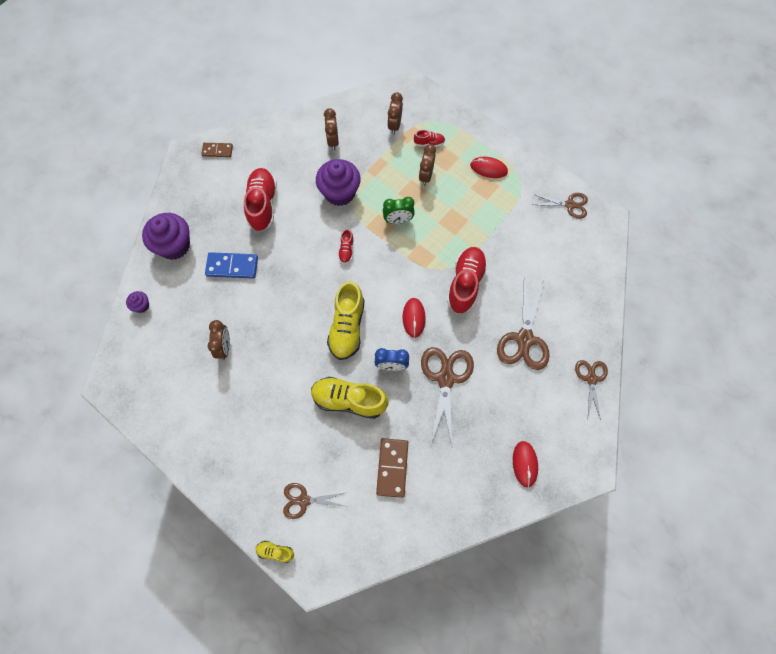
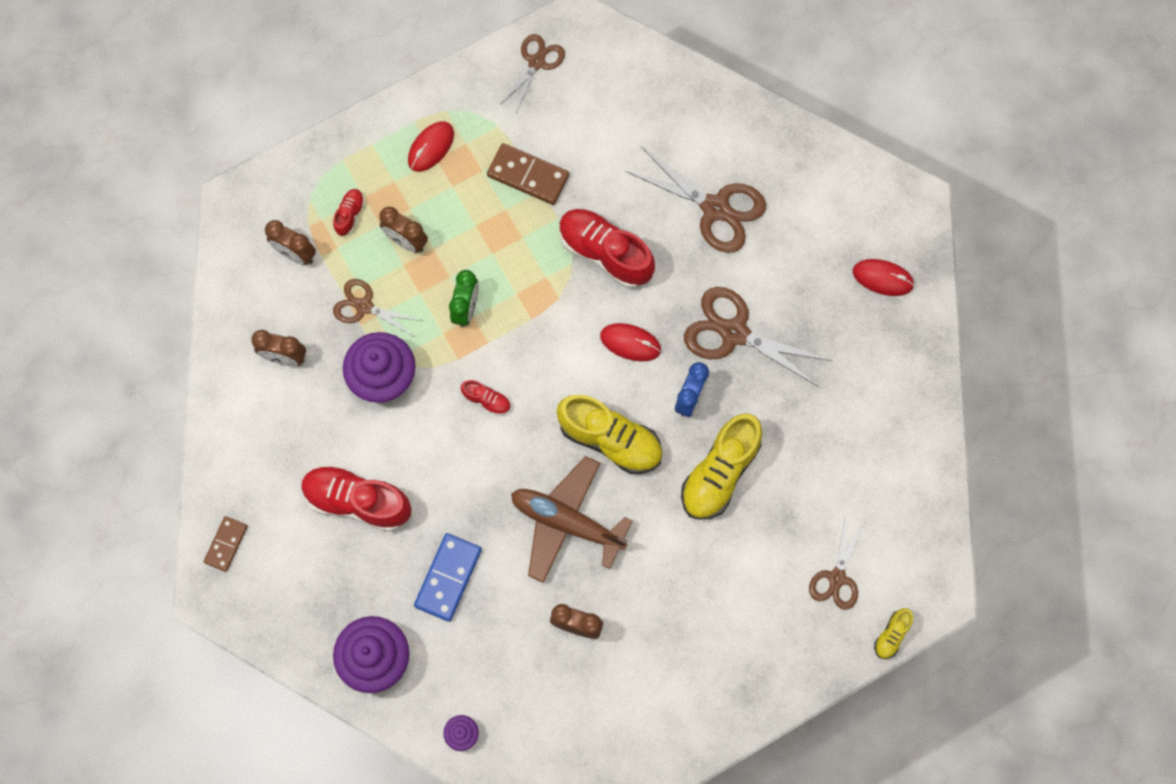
camera: 70 degrees left, 5 degrees up
(286, 320) = (567, 522): none -> brown plane
(392, 468) = (832, 447): brown domino -> brown domino (528, 175)
(591, 379) = (800, 148): brown scissors -> brown scissors (364, 306)

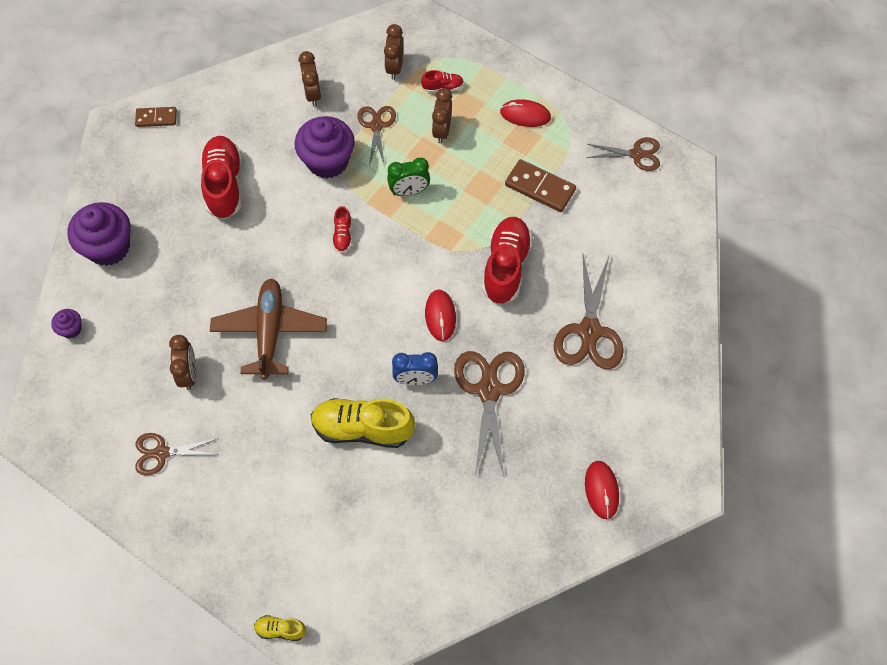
camera: 65 degrees right, 10 degrees down
(448, 577) = (190, 268): blue domino -> none
(528, 175) = (540, 187): brown domino -> brown domino turned 60 degrees counterclockwise
(610, 440) = (352, 335): yellow shoe -> none
(837, 578) = (312, 561): brown scissors -> brown scissors (161, 453)

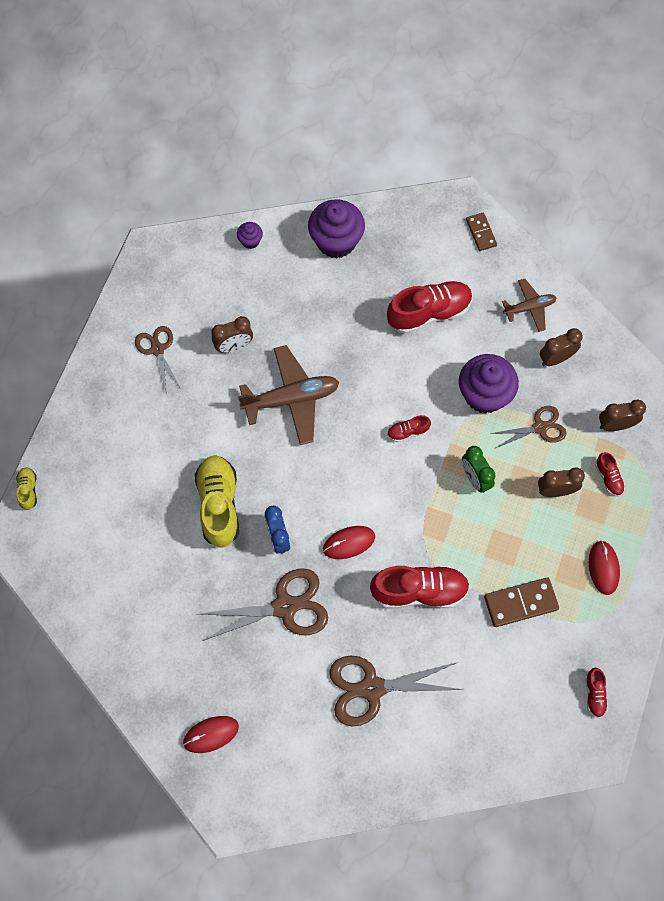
camera: 75 degrees right, 5 degrees up
(253, 100) = (529, 308): none -> brown plane
(540, 187) = (520, 603): brown domino -> brown domino turned 60 degrees clockwise
(636, 154) = (594, 694): brown scissors -> red shoe

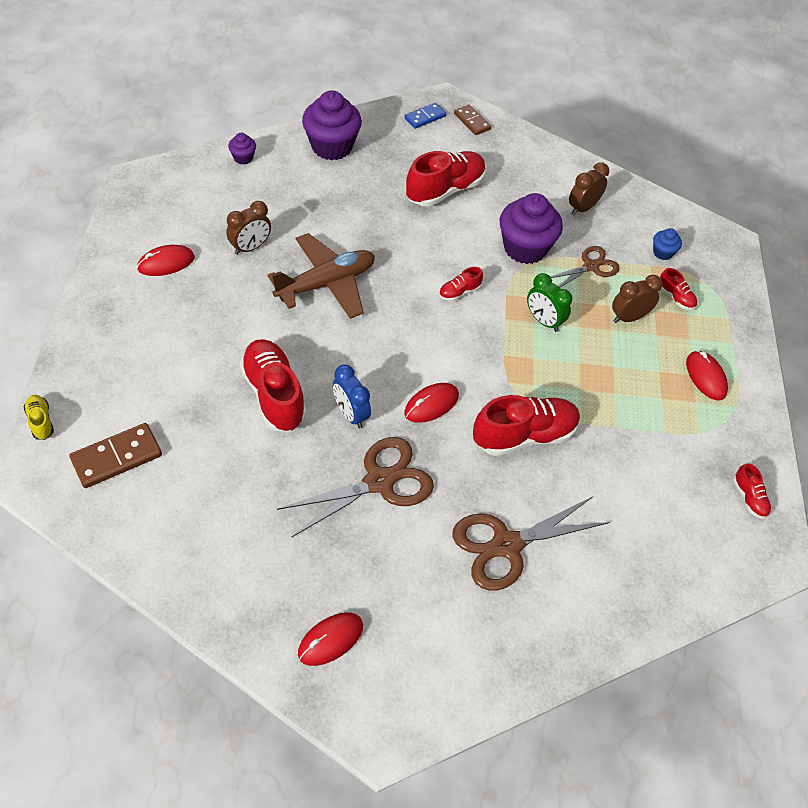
camera: 20 degrees left, 15 degrees down
(157, 349) = (166, 263): brown scissors -> red mouse
(219, 505) = (274, 395): yellow shoe -> red shoe
(436, 219) = (425, 117): none -> blue domino
(520, 603) = (636, 426): brown domino -> brown domino (117, 457)
(529, 308) = (541, 172): brown plane -> none
(615, 425) = (662, 252): brown clock -> blue cupcake

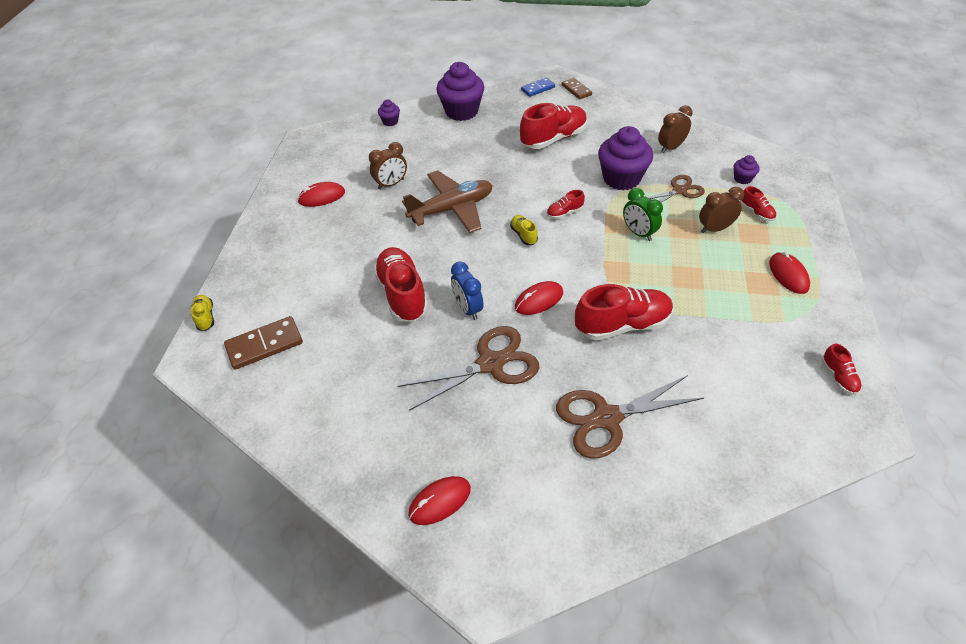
camera: 10 degrees right, 5 degrees down
(412, 320) = (523, 235): none -> yellow shoe
(662, 252) = (742, 178): blue cupcake -> purple cupcake

